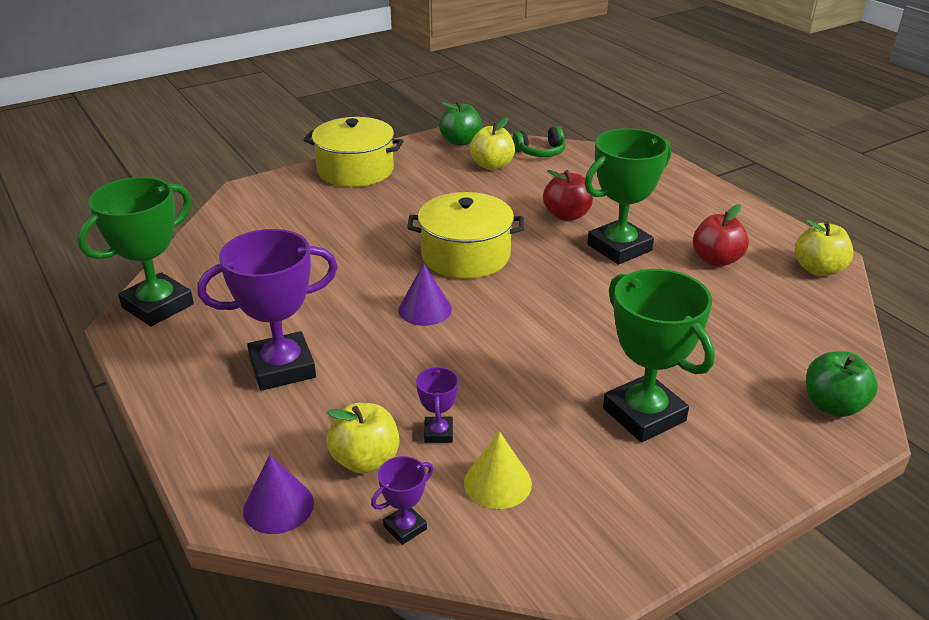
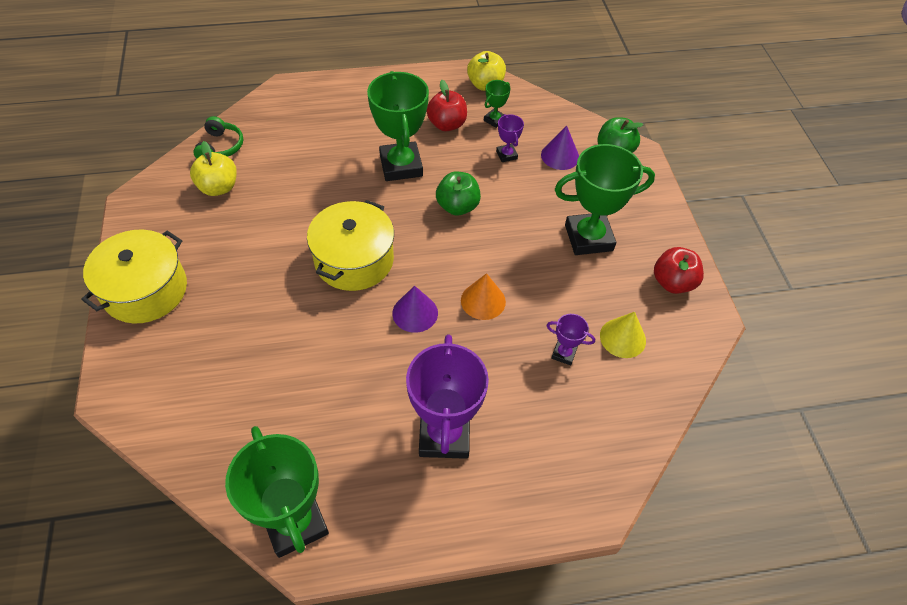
camera: 70 degrees left, 20 degrees up
(278, 506) = (603, 475): purple cone -> purple cone (560, 156)
(365, 460) = (575, 407): yellow apple -> none
(405, 527) = (646, 402): purple trophy -> purple trophy (506, 155)
(460, 141) = (154, 192): green apple -> green apple (457, 206)
(474, 351) = (483, 301): none -> orange cone
(566, 215) = (336, 175): red apple -> red apple (672, 282)
(765, 291) = (494, 120): none -> green trophy

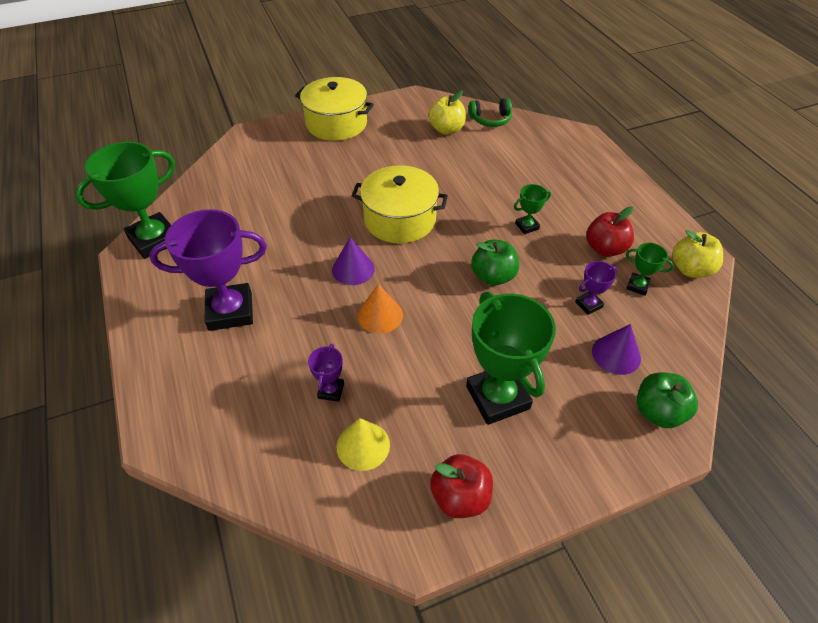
camera: 80 degrees right, 5 degrees down
(401, 166) = (527, 226): green trophy -> green trophy, size x0.46

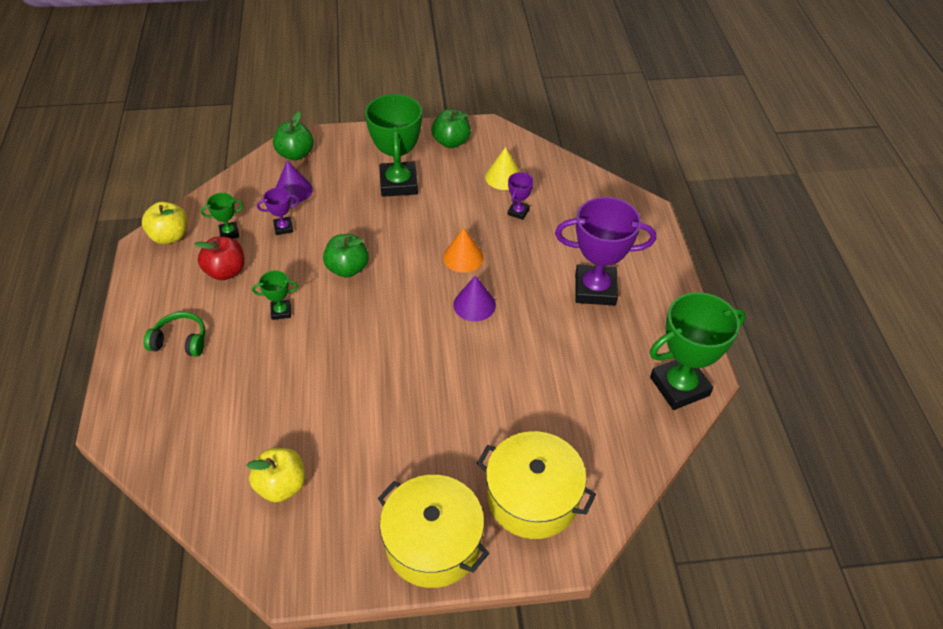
camera: 165 degrees left, 0 degrees up
(400, 219) = (407, 351): yellow pot -> yellow pot (532, 497)
(460, 497) = (451, 142): red apple -> green apple
(490, 120) = (209, 491): green headphones -> green headphones (180, 341)
(637, 286) = (229, 233): green trophy -> green trophy turned 60 degrees counterclockwise

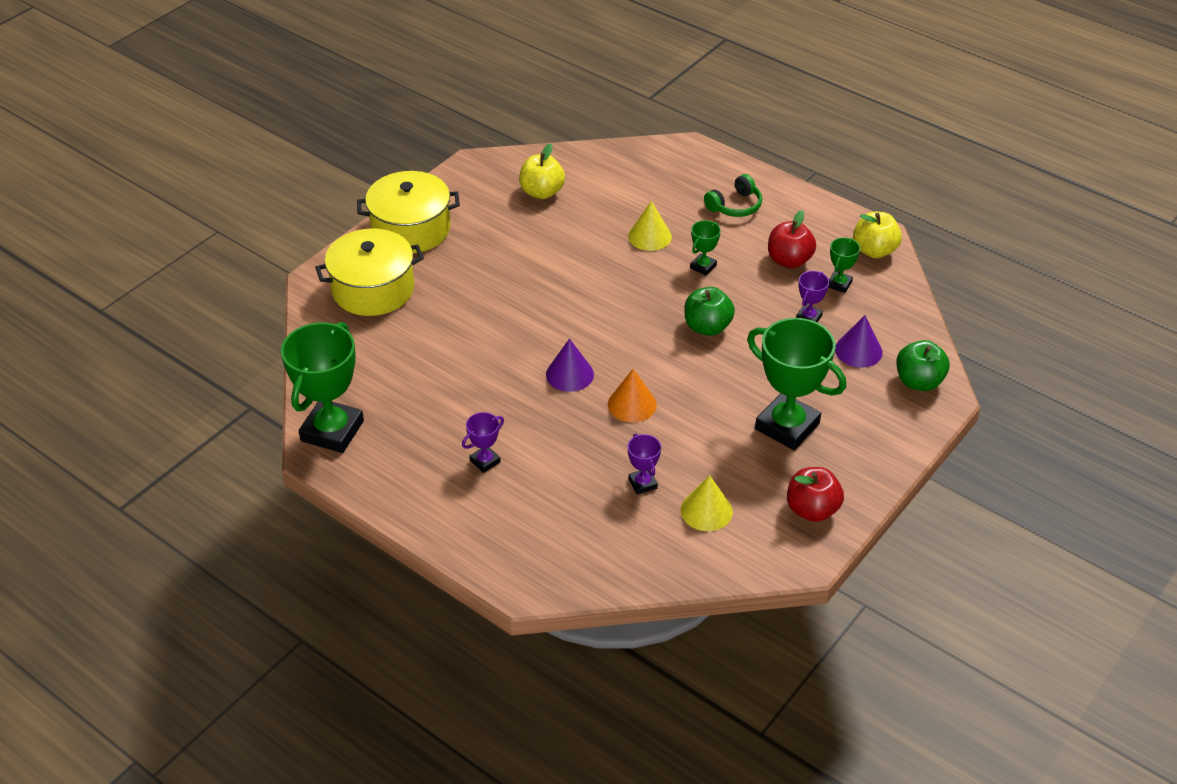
camera: 135 degrees right, 5 degrees down
(273, 366) = (649, 236): none -> yellow cone
(451, 142) = (812, 510): green apple -> red apple
(595, 289) = (485, 461): purple trophy -> purple trophy, size x0.46

